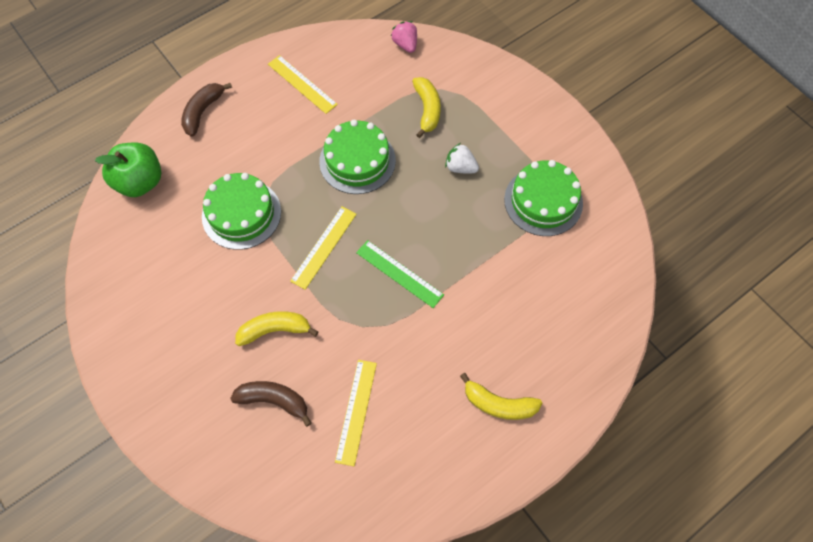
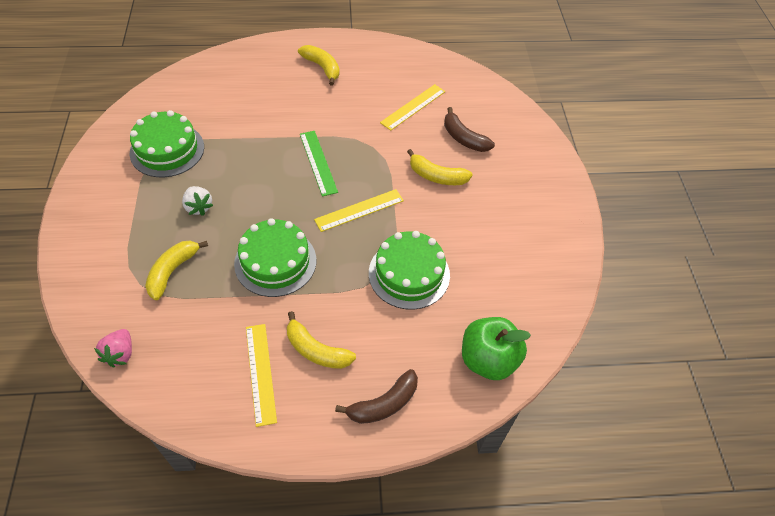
camera: 150 degrees left, 10 degrees down
(274, 118) = (316, 350): none -> yellow banana

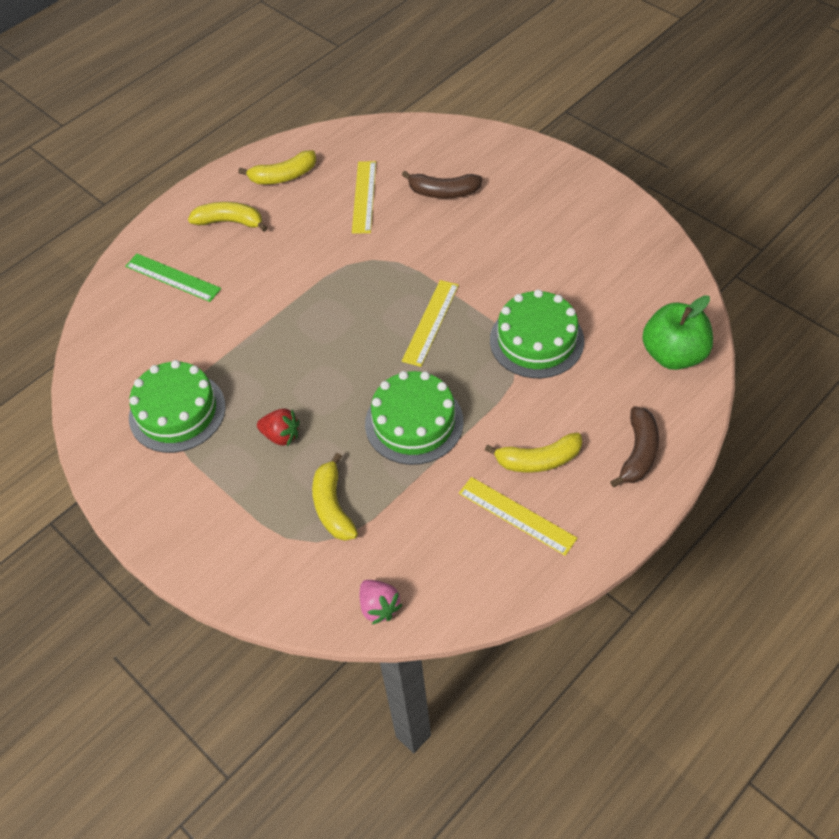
camera: 35 degrees left, 0 degrees up
(198, 207) = (281, 435): white strawberry -> red strawberry
(318, 162) = (341, 311): green ruler -> green ruler (172, 277)
(436, 176) = (460, 243): yellow banana -> yellow banana (283, 176)

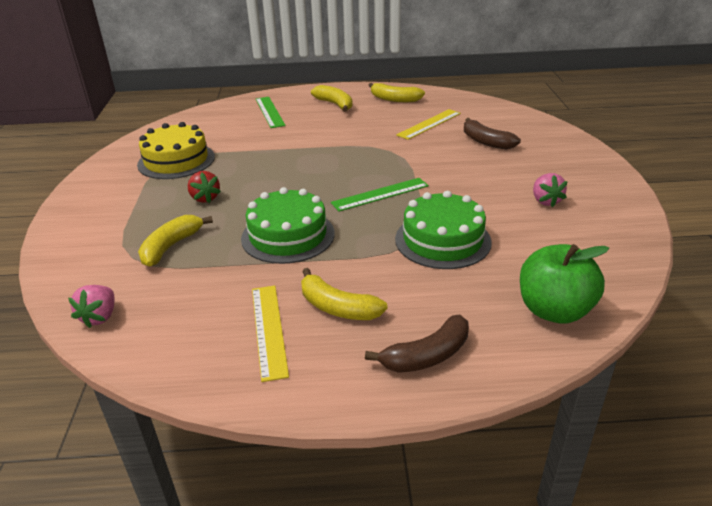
camera: 40 degrees right, 20 degrees down
(177, 412) = (176, 160): green cake -> yellow cake
(431, 322) = (380, 194): yellow ruler -> green ruler
(565, 242) = (545, 201): none -> pink strawberry

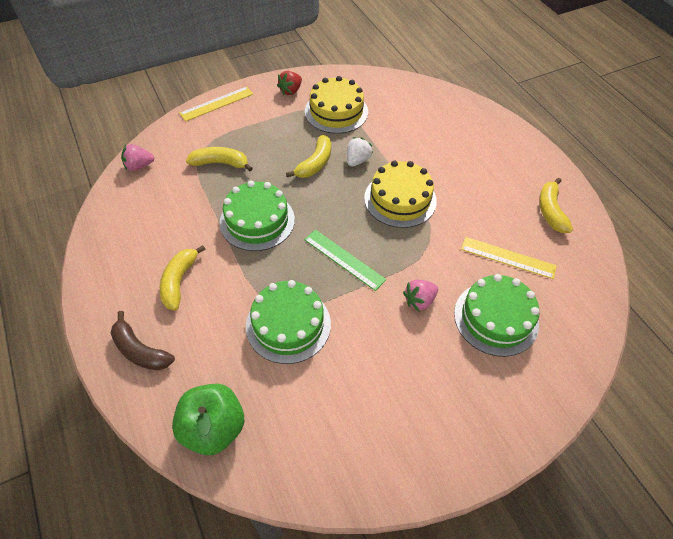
camera: 65 degrees right, 20 degrees up
(205, 198) = (289, 152): red strawberry -> red strawberry (290, 91)
(258, 163) = (357, 160): none -> white strawberry
(268, 330) = (146, 252): yellow ruler -> yellow ruler (217, 103)
(269, 112) = (456, 129): green ruler -> none
(329, 153) = (400, 199): none -> yellow cake
(335, 104) = (504, 168): yellow banana -> yellow banana (315, 163)
(486, 142) = (496, 318): brown banana -> green cake
(545, 201) = (391, 396): pink strawberry -> pink strawberry (419, 300)

